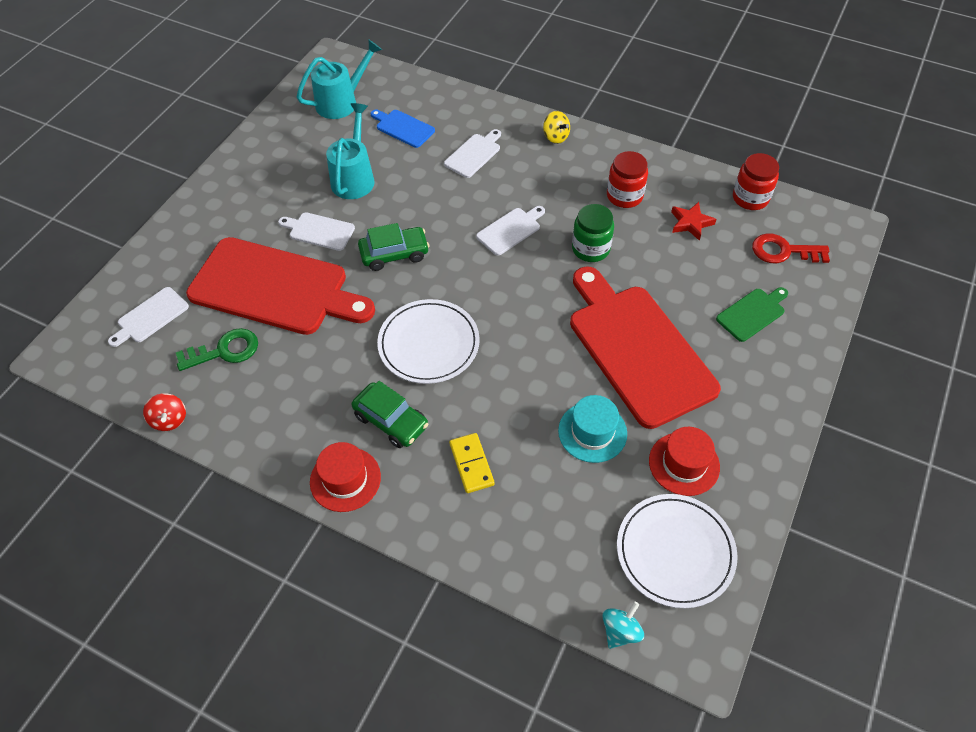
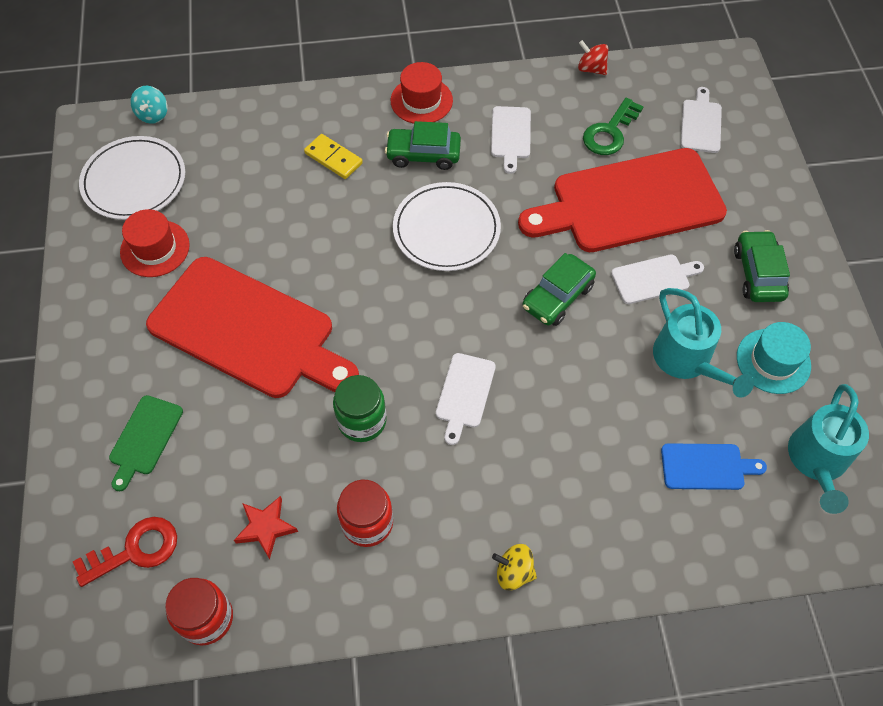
camera: 145 degrees right, 5 degrees up
(250, 199) = (758, 273): none -> green car
(474, 154) = (589, 477): white cutting board -> white cutting board (511, 135)
(592, 432) = (248, 233): turquoise hat -> turquoise hat (773, 361)

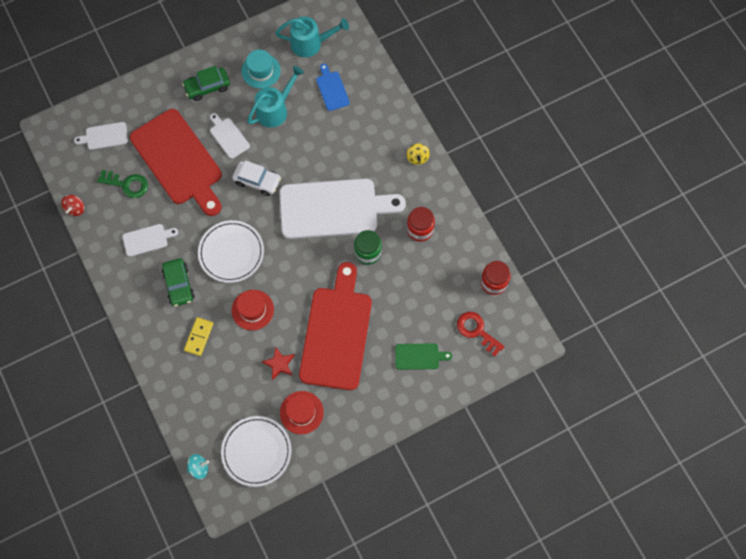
camera: 110 degrees left, 10 degrees up
(266, 528) = (441, 275): red star -> red star (279, 364)
(421, 100) = (134, 302): red hat -> red hat (252, 310)
(465, 394) = (333, 208): white cutting board -> white cutting board, size x2.31
(557, 297) = (257, 181): green car -> white car

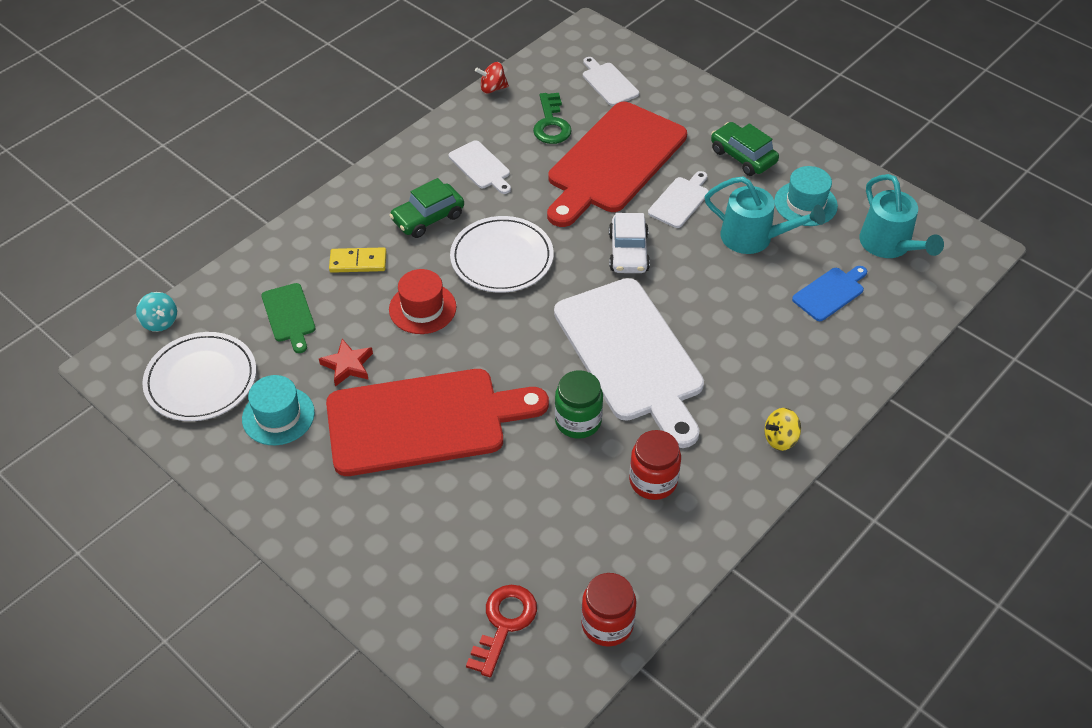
camera: 70 degrees right, 20 degrees down
(301, 412) = (278, 416): red hat -> turquoise hat
(419, 356) = (425, 548): green cutting board -> green cutting board (289, 315)

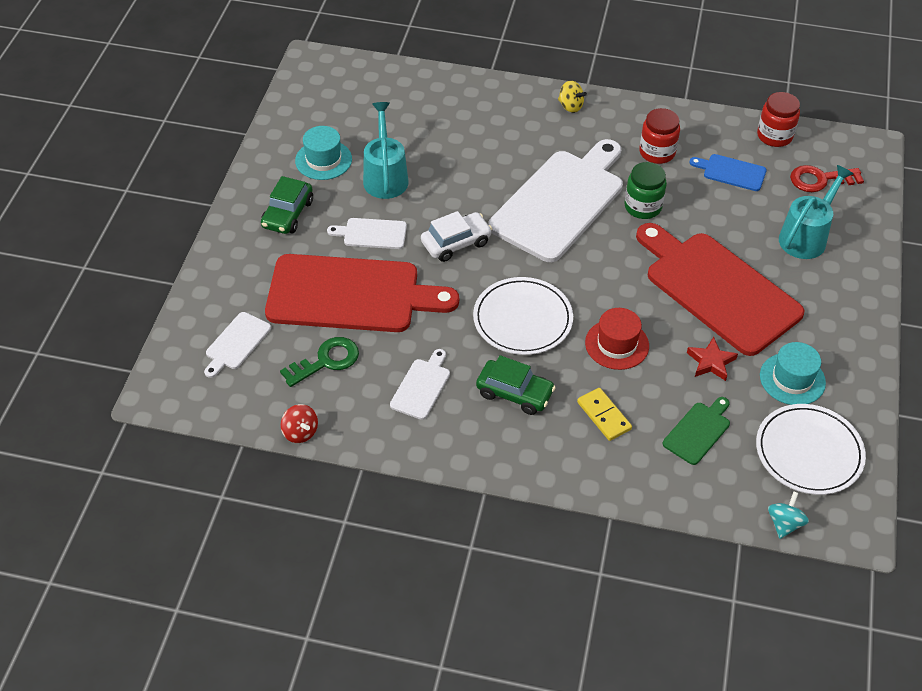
camera: 120 degrees left, 0 degrees up
(830, 293) = (415, 120): blue cutting board -> blue cutting board (731, 172)
(889, 246) = (341, 103): turquoise watering can -> turquoise watering can (806, 236)

